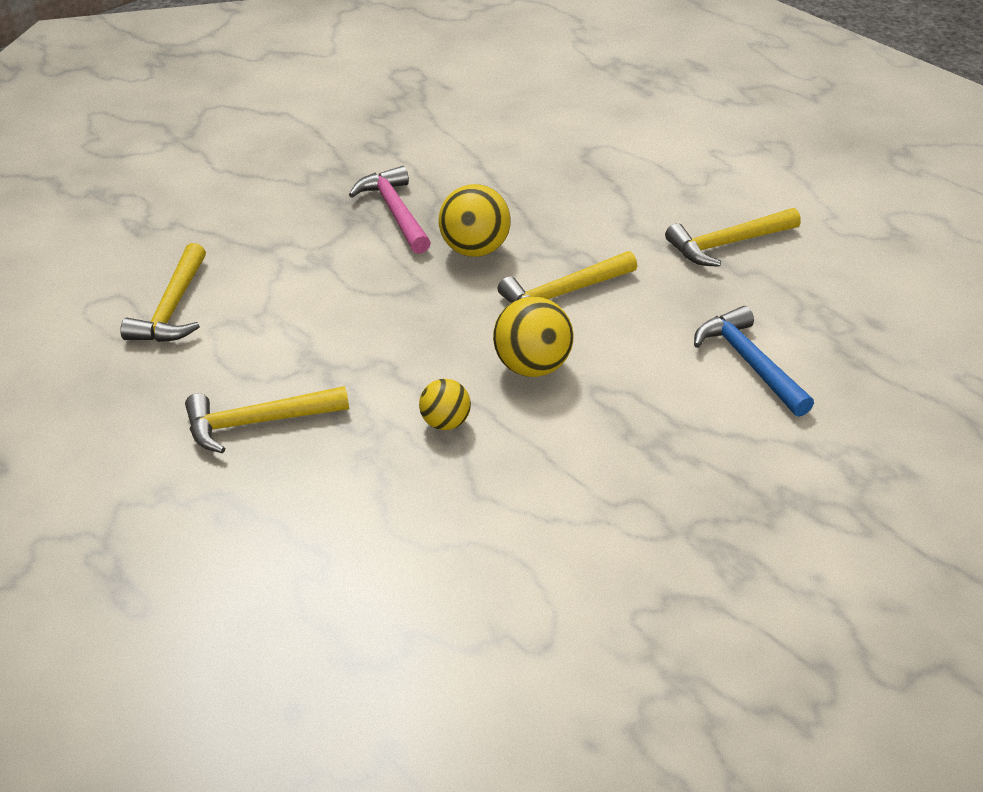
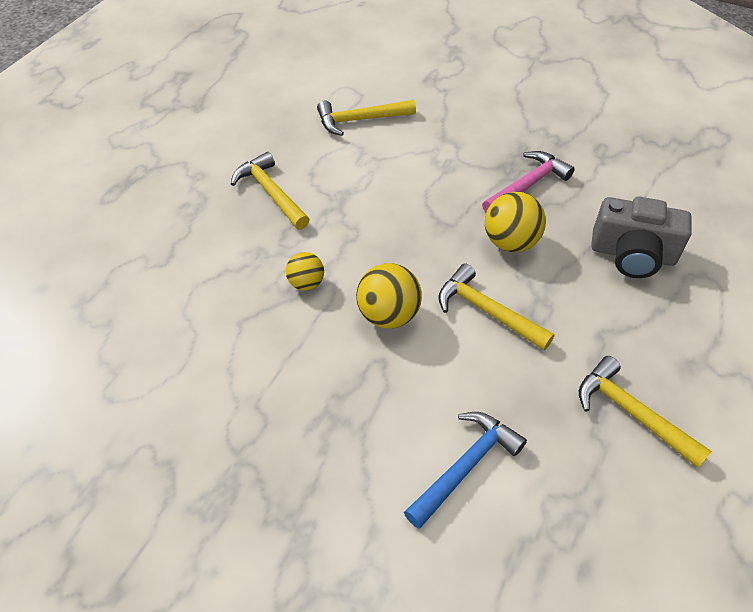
camera: 70 degrees right, 10 degrees up
(539, 179) = (632, 254): none -> grey camera

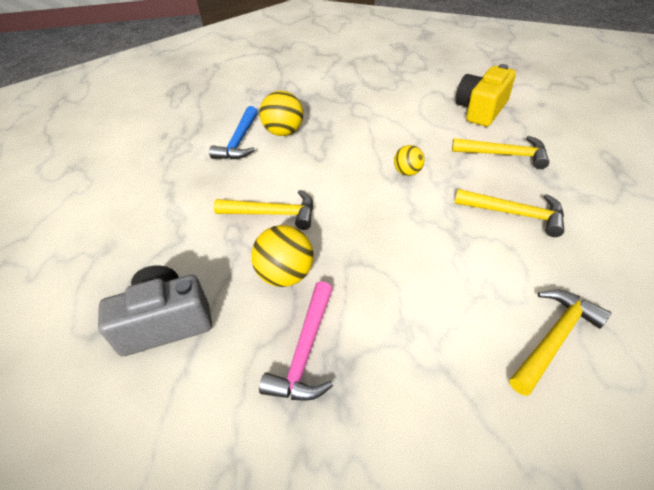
camera: 150 degrees right, 5 degrees down
(112, 322) = (481, 110): none -> yellow camera
(388, 315) = (337, 181): yellow ball -> yellow ball (284, 132)
(631, 413) = (148, 202): yellow hammer -> yellow hammer (504, 155)

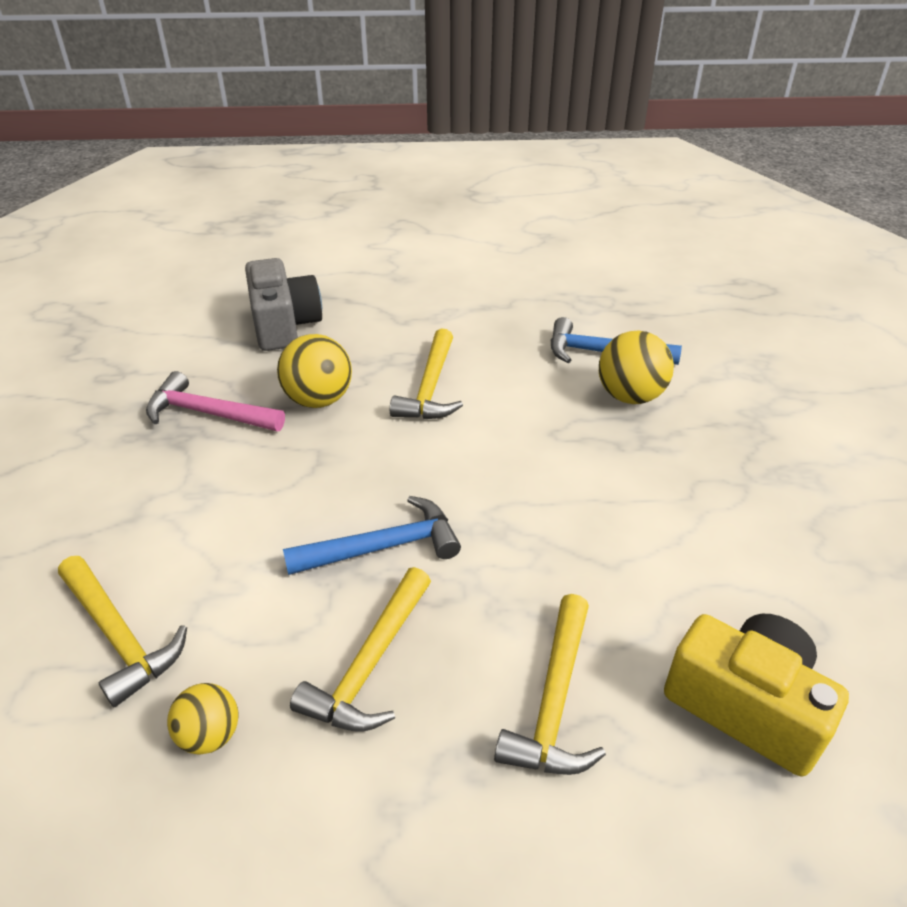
camera: 90 degrees right, 5 degrees down
(407, 172) = (507, 535): yellow ball -> yellow ball (210, 735)
(431, 219) = (383, 547): none -> blue hammer

